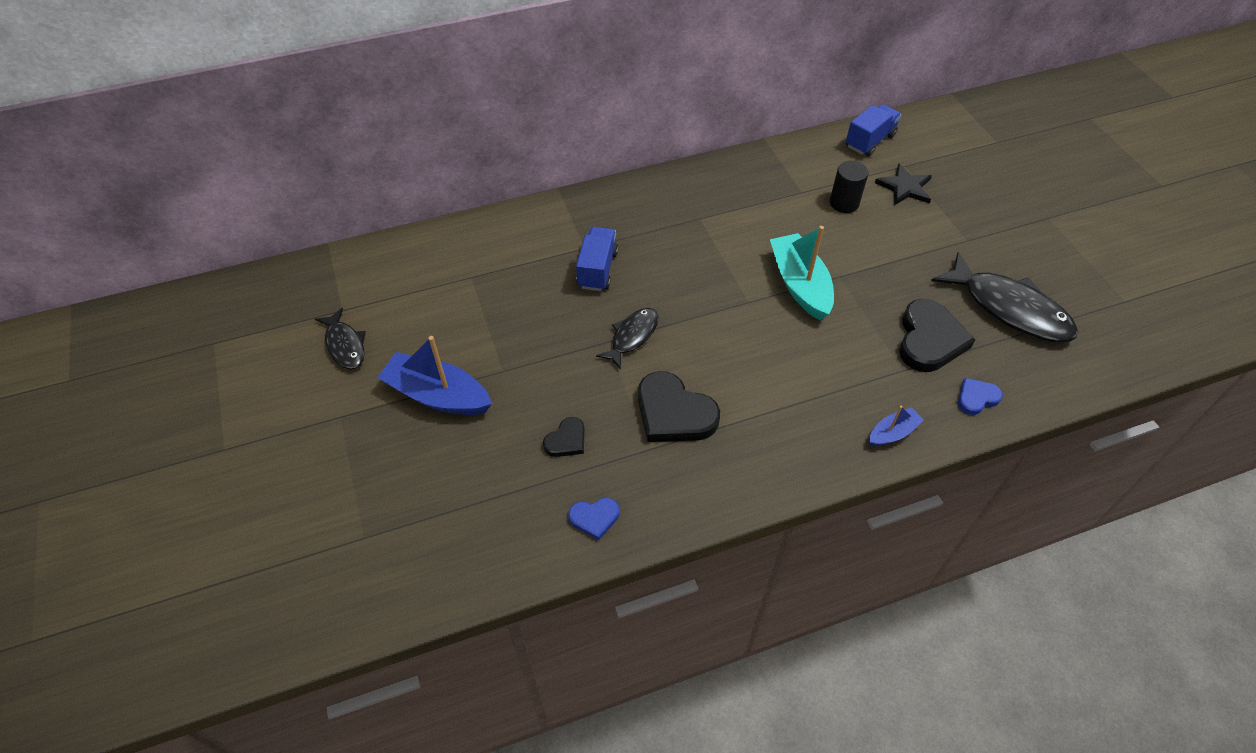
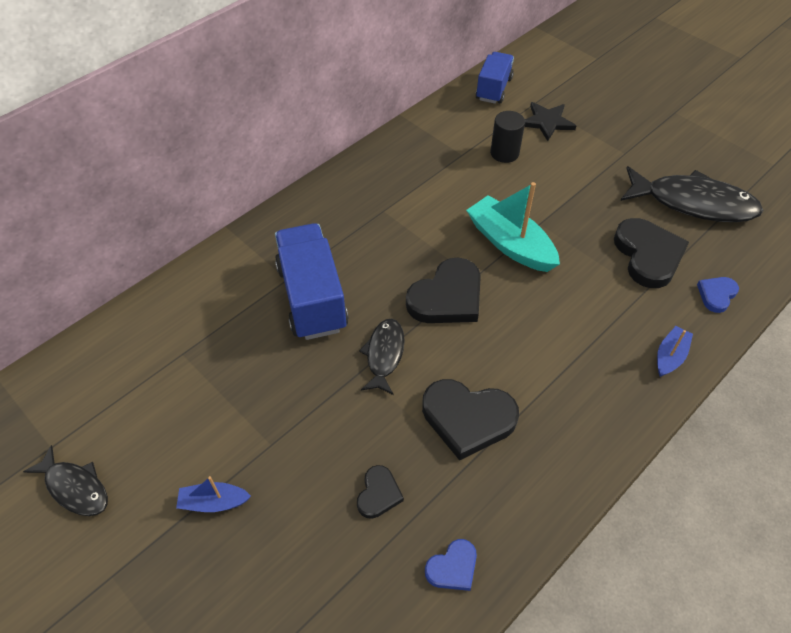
camera: 25 degrees left, 0 degrees up
(438, 395) = (214, 502): blue boat -> blue boat, size x0.52
(597, 269) = (312, 297): blue truck -> blue truck, size x1.59
(714, 309) = (447, 297): none -> black heart

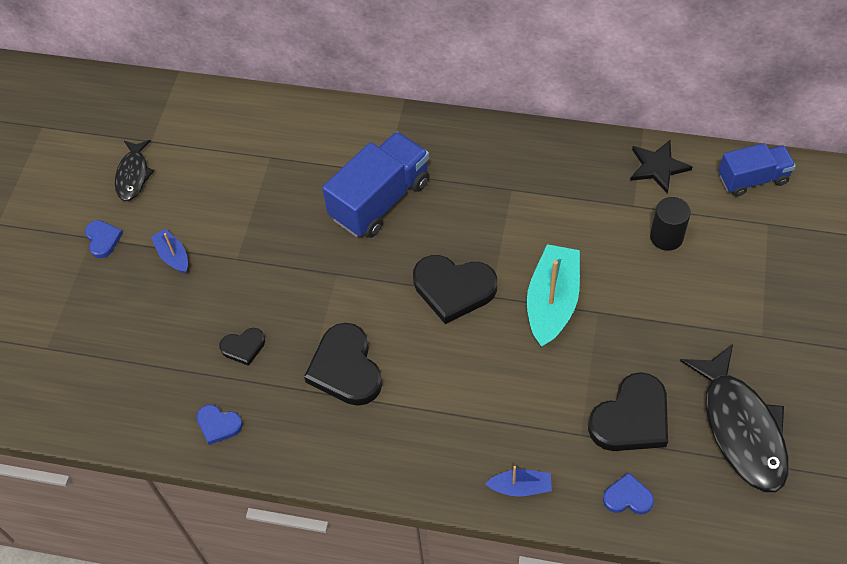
camera: 60 degrees right, 5 degrees up
(126, 565) = (103, 239): none -> blue heart
(384, 355) = (363, 280): black fish -> none
(547, 122) = (745, 248): black star -> black star (658, 167)

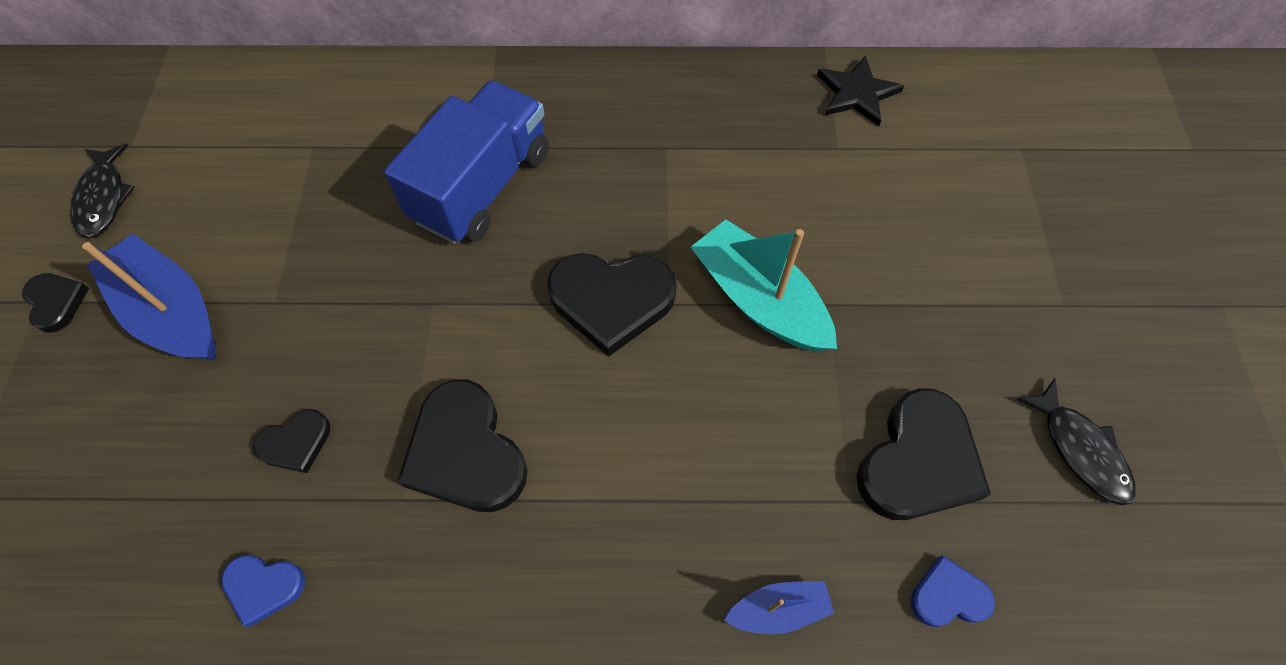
camera: 15 degrees left, 5 degrees up
(103, 239) = (56, 302): blue heart -> black heart
(173, 256) = (172, 312): blue boat -> blue boat, size x1.92
(552, 302) = (759, 300): turquoise boat -> turquoise boat turned 45 degrees counterclockwise
(666, 237) = (894, 184): black cylinder -> none
(741, 428) = (1080, 449): black fish -> black fish, size x0.56
(752, 179) = (983, 93): blue truck -> none

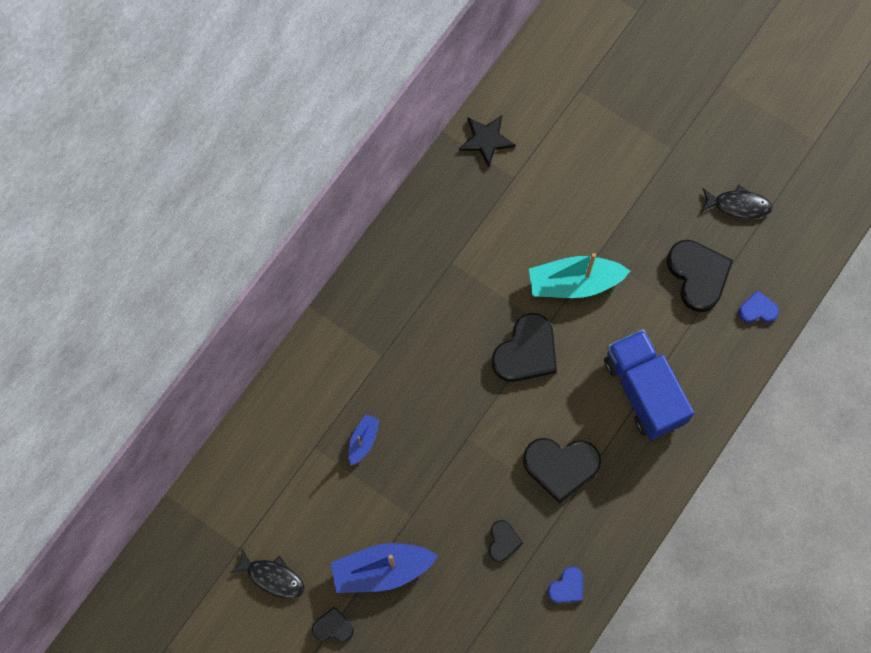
camera: 55 degrees left, 10 degrees up
(482, 186) = (409, 372): blue truck -> blue truck (643, 391)
(778, 609) = (718, 380): blue boat -> blue boat (363, 441)
(948, 596) = (757, 310): blue heart -> blue heart turned 60 degrees clockwise

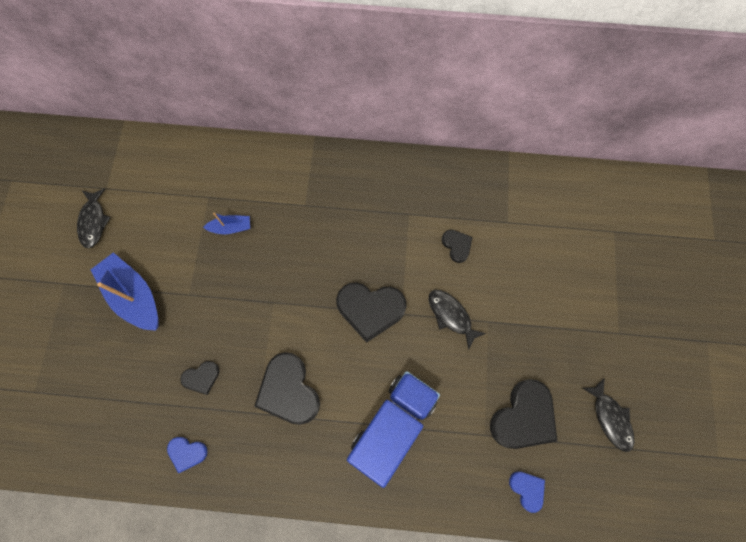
camera: 60 degrees right, 0 degrees up
(333, 627) = (73, 285): black heart -> black heart (457, 246)
(486, 140) = (523, 186): black star -> none
(574, 283) = (451, 315): turquoise boat -> black fish

